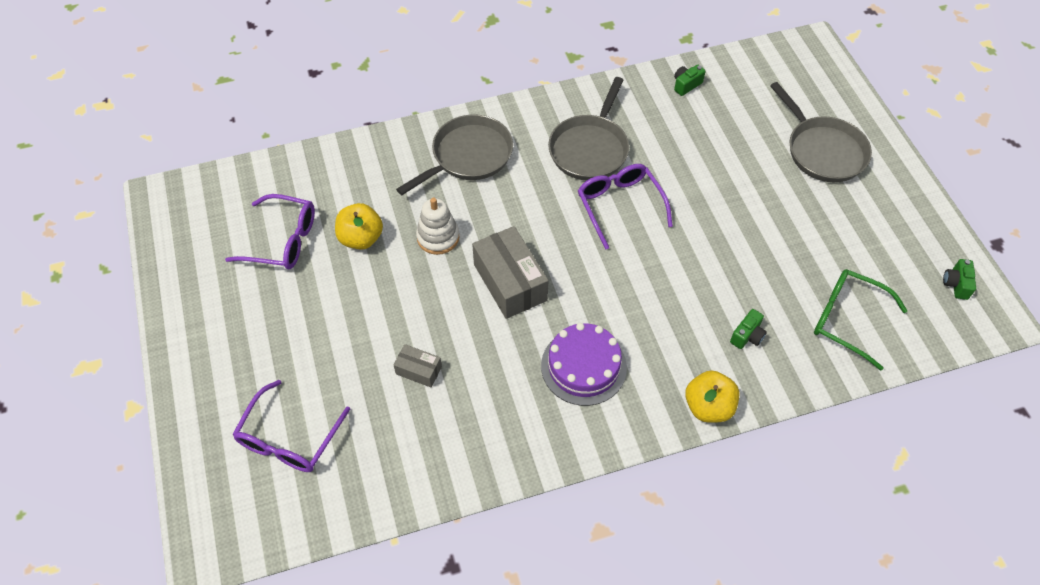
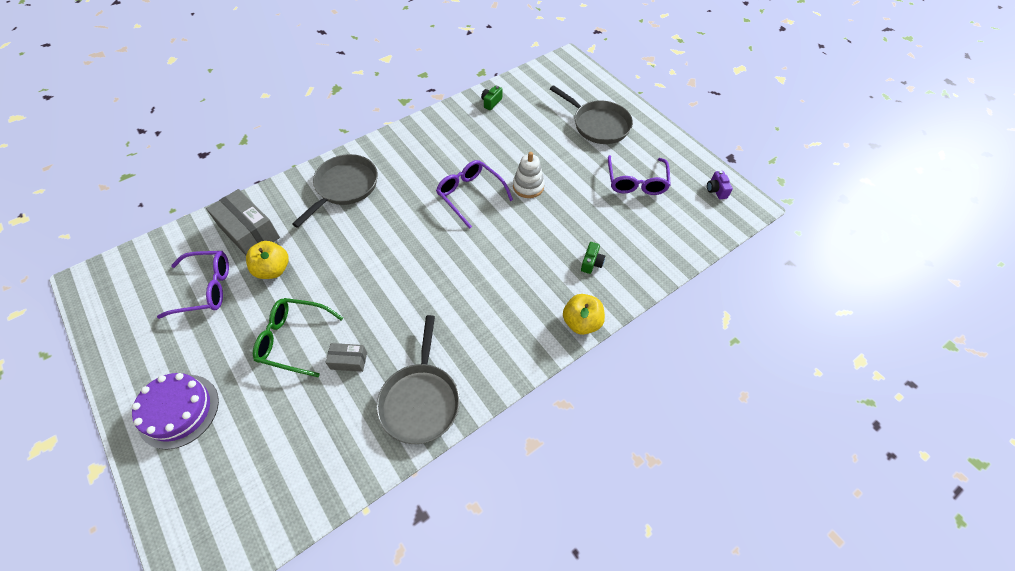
camera: 20 degrees left, 0 degrees up
(289, 438) = (250, 451): purple glasses -> purple glasses (636, 182)
(438, 237) = (337, 253): white stacking toy -> white stacking toy (528, 186)
(510, 282) = (404, 271): grey box -> grey box (249, 232)
(583, 366) = (479, 319): purple cake -> purple cake (178, 411)
(590, 148) = (436, 160): grey pan -> grey pan (420, 400)
(847, 320) = (655, 233): green glasses -> green glasses (294, 339)
(956, 284) = (716, 190): green camera -> purple camera

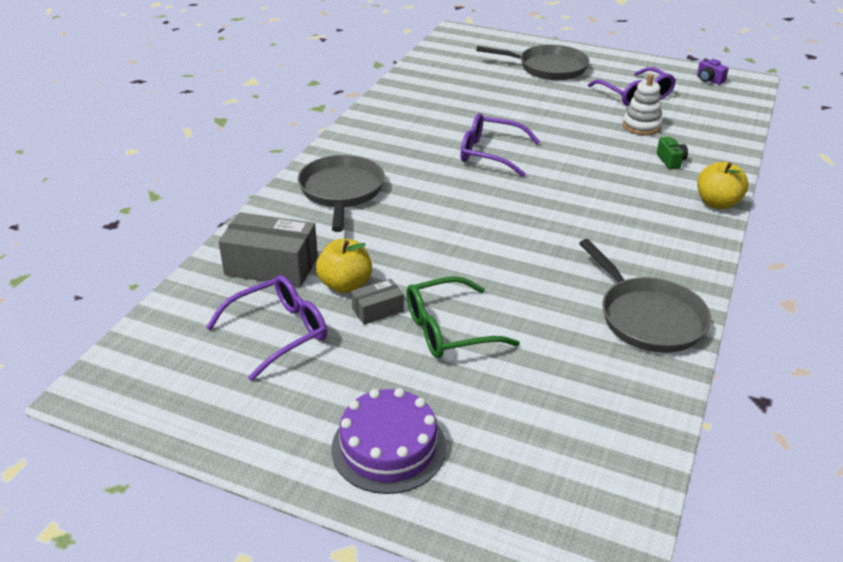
camera: 30 degrees left, 20 degrees down
(348, 360) = (533, 320): grey box -> grey box (377, 310)
(491, 102) = (420, 82): green camera -> none
(528, 186) = (540, 129): white stacking toy -> white stacking toy (641, 126)

